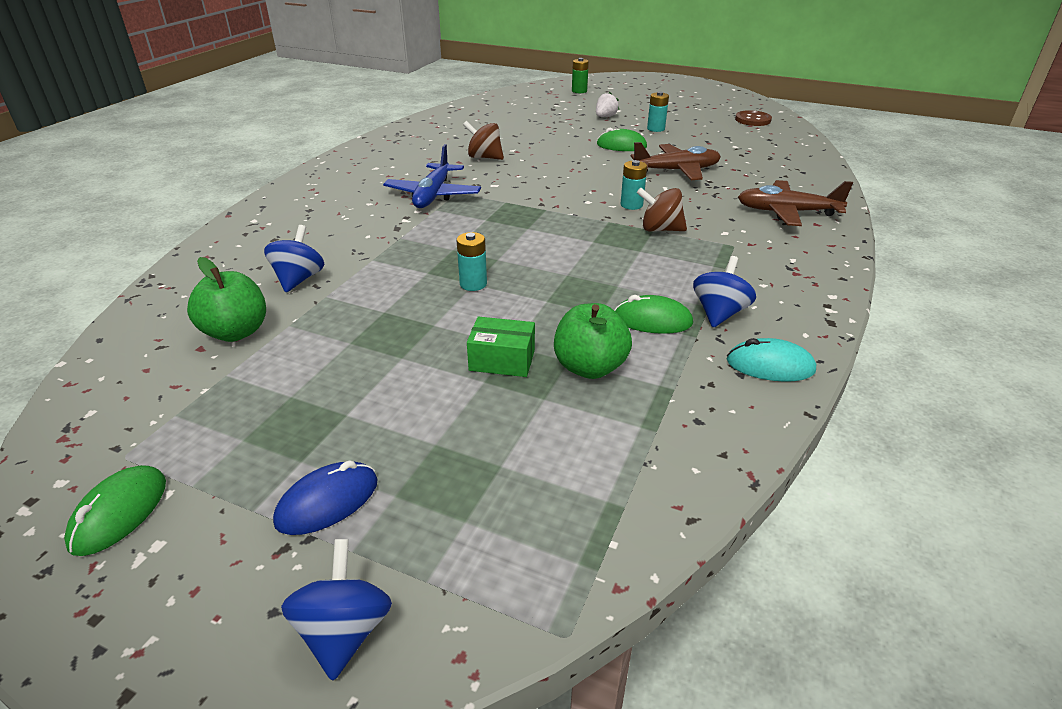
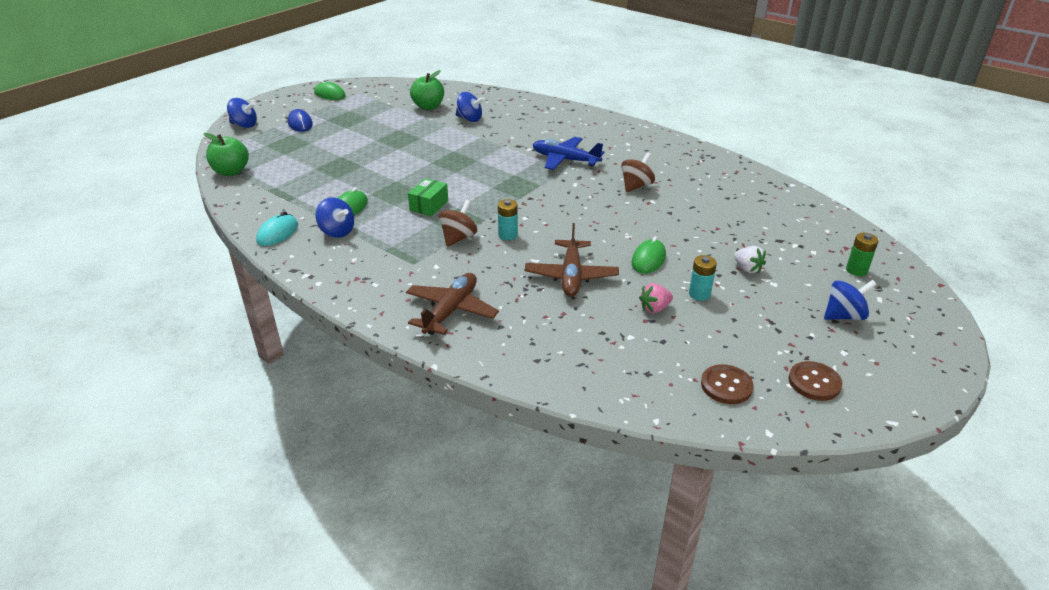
camera: 105 degrees right, 0 degrees up
(473, 284) = (430, 162): turquoise battery -> none
(502, 360) = (352, 162): green box -> green box (429, 205)
(590, 367) = (326, 182): green apple -> green apple (231, 172)
(640, 95) = (844, 316): none -> blue spinning top
(690, 140) = (654, 308): none -> pink strawberry
(720, 102) = (814, 382): none -> brown button

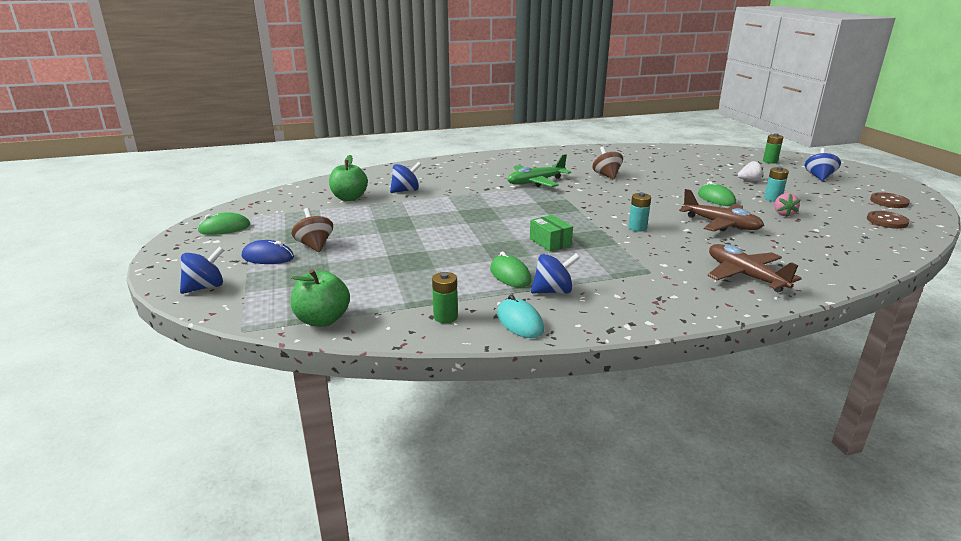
camera: 55 degrees left, 10 degrees down
(265, 206) = (445, 317): none -> green battery
(458, 238) = (623, 245): brown spinning top -> brown spinning top (315, 245)
(565, 160) = (536, 182): blue plane -> green plane

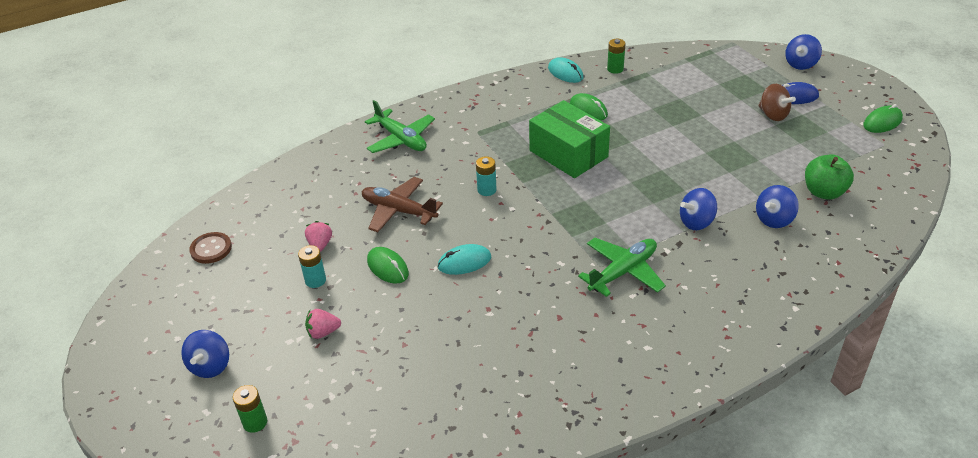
camera: 170 degrees right, 15 degrees up
(322, 320) = (691, 55): green apple -> none
(550, 242) = (568, 154): green box -> green box, size x1.90
(553, 291) = (550, 100): blue spinning top -> blue spinning top (696, 222)
(606, 175) = (529, 312): brown spinning top -> none
(654, 195) = (464, 262): none -> turquoise mouse
(745, 275) = (401, 139): brown plane -> green plane
(749, 181) = (323, 332): white strawberry -> pink strawberry
(889, 202) = (169, 299): brown button -> none

